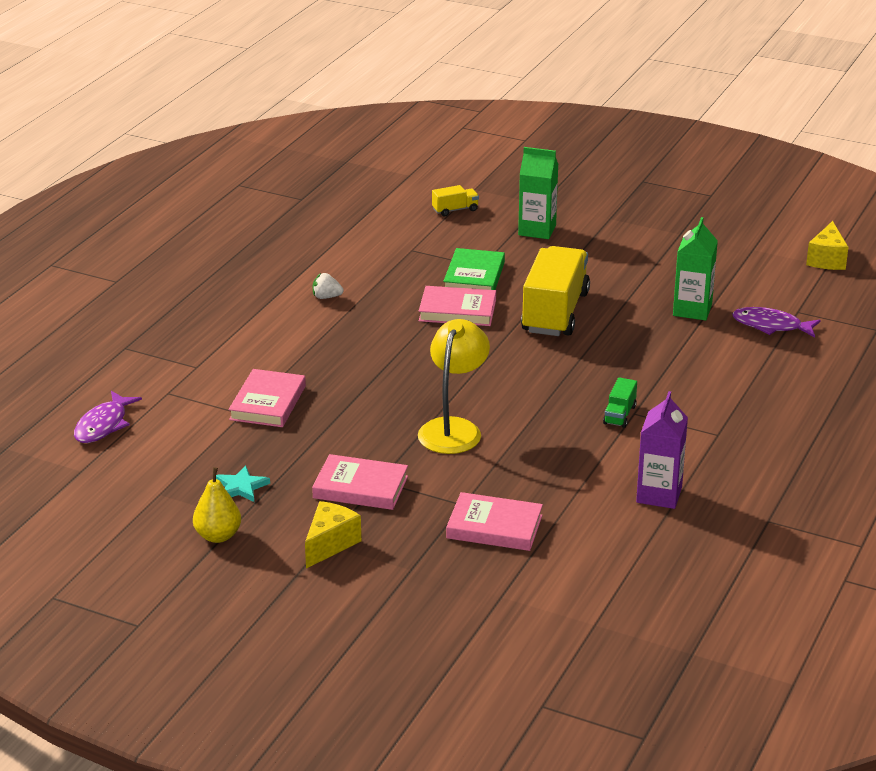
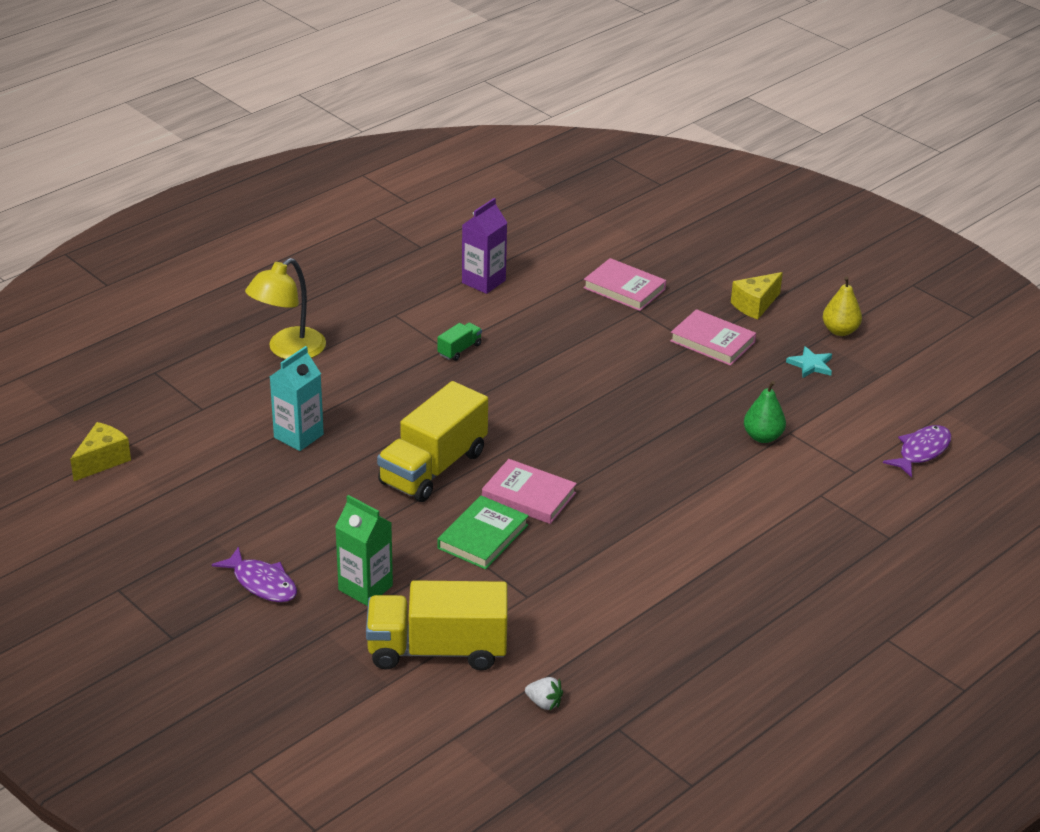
camera: 160 degrees left, 5 degrees up
(268, 403) = (762, 437): pink book -> green pear
(326, 297) = (656, 550): white strawberry -> white strawberry (544, 703)
(453, 428) = (609, 372): yellow lamp -> yellow lamp (288, 350)
(455, 210) = (437, 650): yellow truck -> yellow truck, size x2.37
(692, 310) = (298, 436): green carton -> turquoise carton
(771, 326) = (244, 400): purple fish -> purple fish (262, 583)

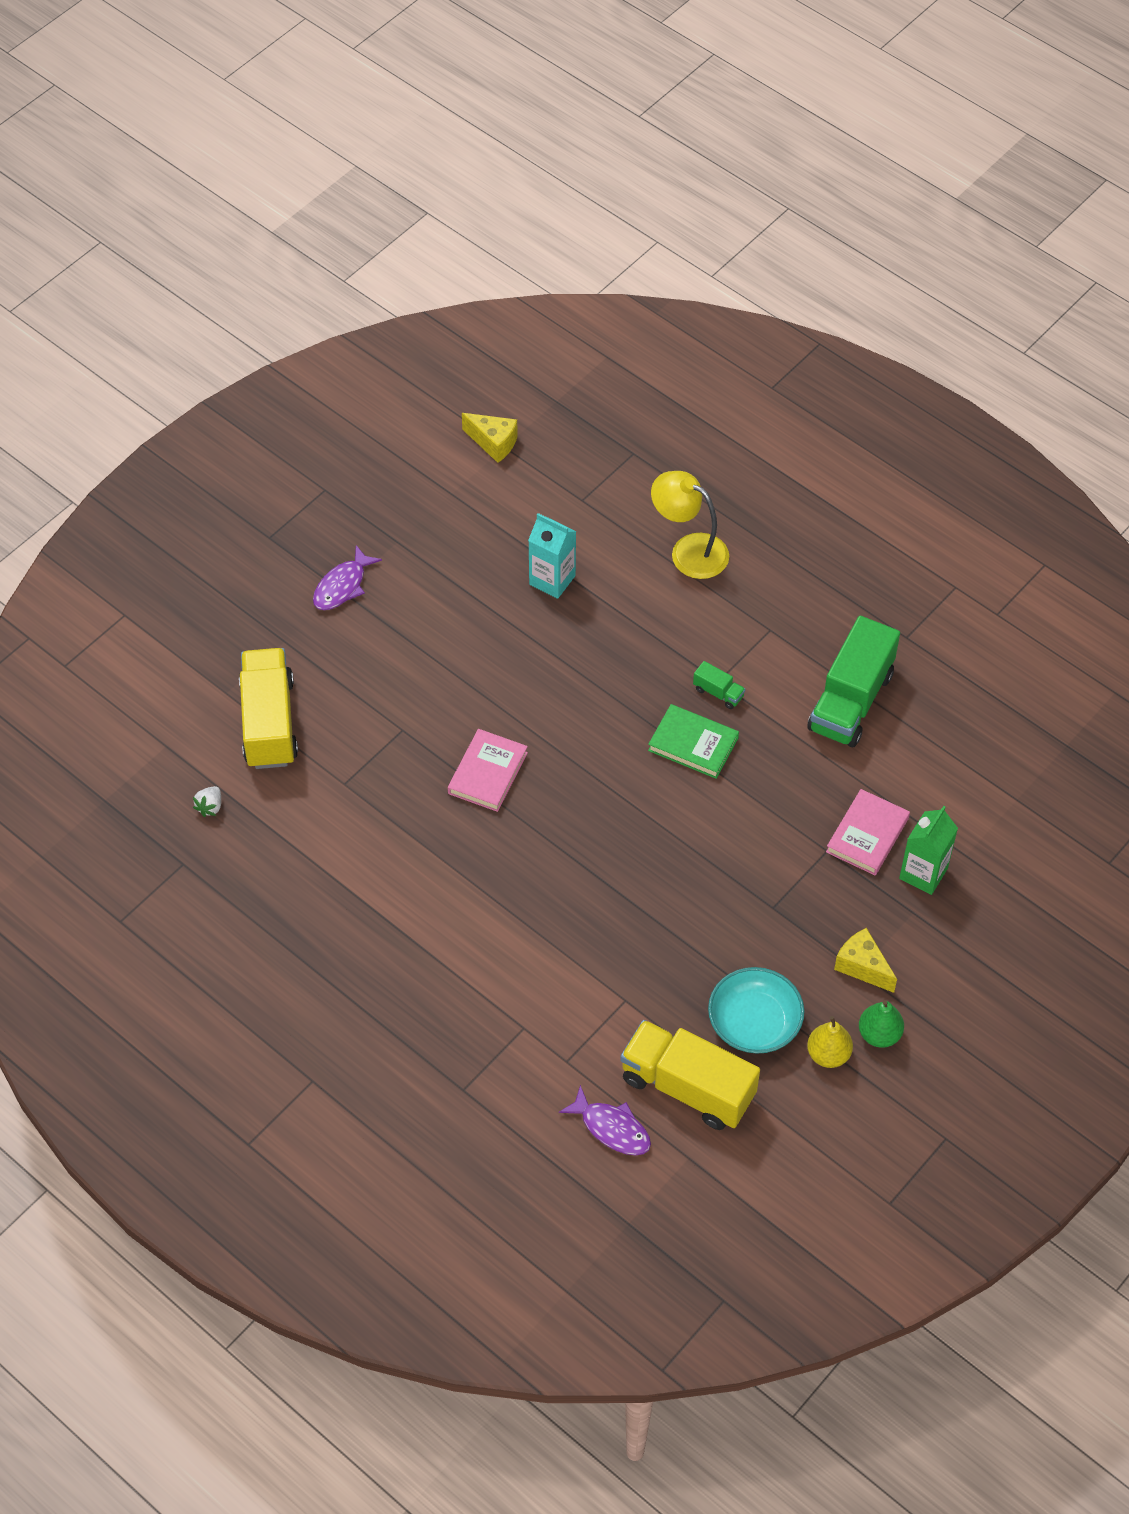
camera: 85 degrees right, 20 degrees up
(365, 588) = (344, 661): green carton -> green carton (923, 873)
(433, 468) = (519, 692): yellow truck -> yellow truck (687, 1087)
(482, 536) = (423, 741): green book -> green book (693, 744)
(483, 281) = (850, 701): purple carton -> green truck
(712, 341) = (780, 925): pink book -> none
(762, 437) = (613, 974): green pear -> green pear (879, 1034)
(811, 365) = (754, 1023): turquoise star -> turquoise bowl

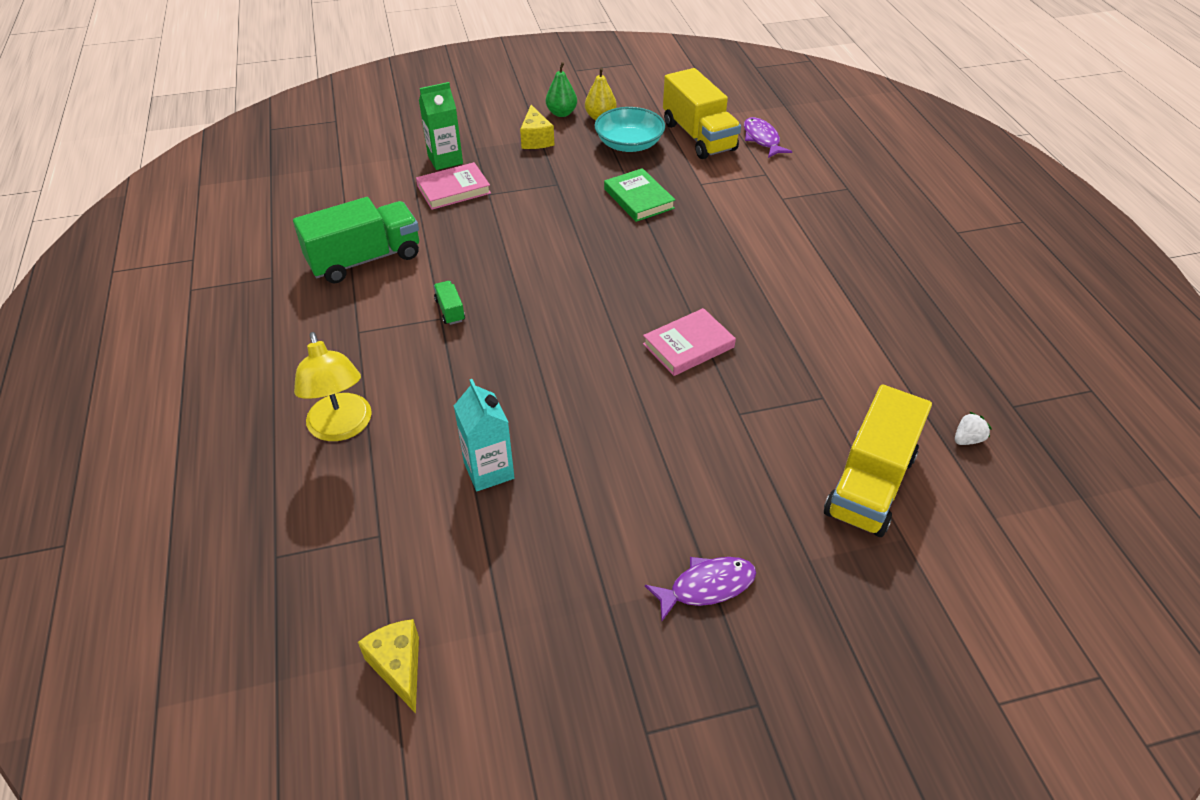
camera: 145 degrees left, 10 degrees down
(693, 744) = (507, 288): green book -> green book (638, 199)

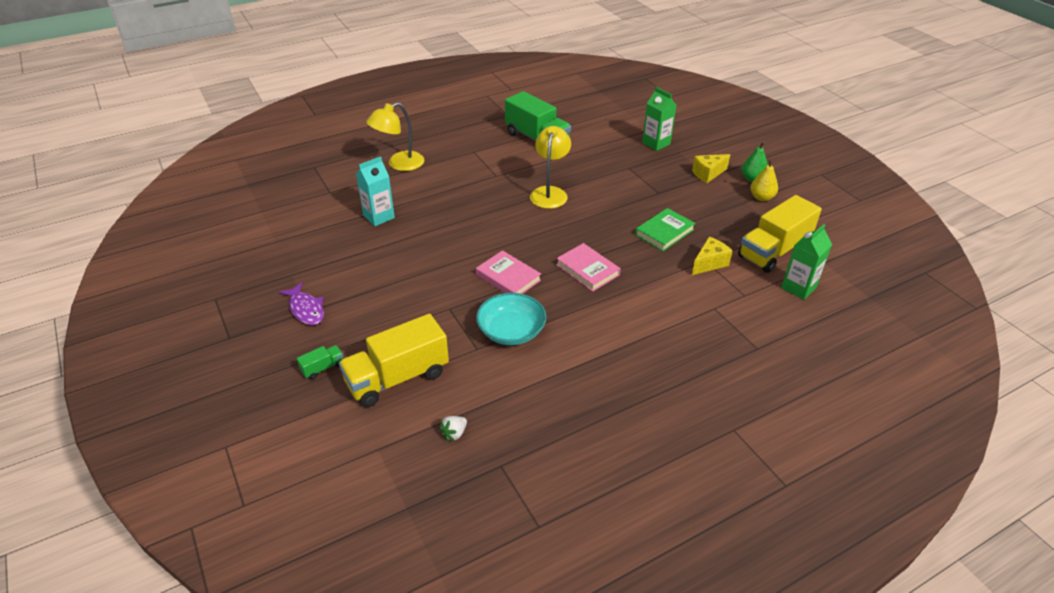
camera: 75 degrees right, 5 degrees down
(399, 667) = (253, 215): yellow cheese -> yellow cheese (709, 263)
(450, 310) = (504, 177): green truck -> green truck (323, 368)
(453, 189) = (624, 153): pink book -> pink book (587, 270)
(512, 273) = (550, 193): none -> yellow lamp
(629, 144) = (734, 217): turquoise bowl -> turquoise bowl (511, 331)
(762, 139) = (798, 288): purple fish -> green carton
(870, 484) = (397, 378): yellow truck -> yellow truck turned 45 degrees counterclockwise
(967, 439) = (454, 433): white strawberry -> white strawberry turned 90 degrees clockwise

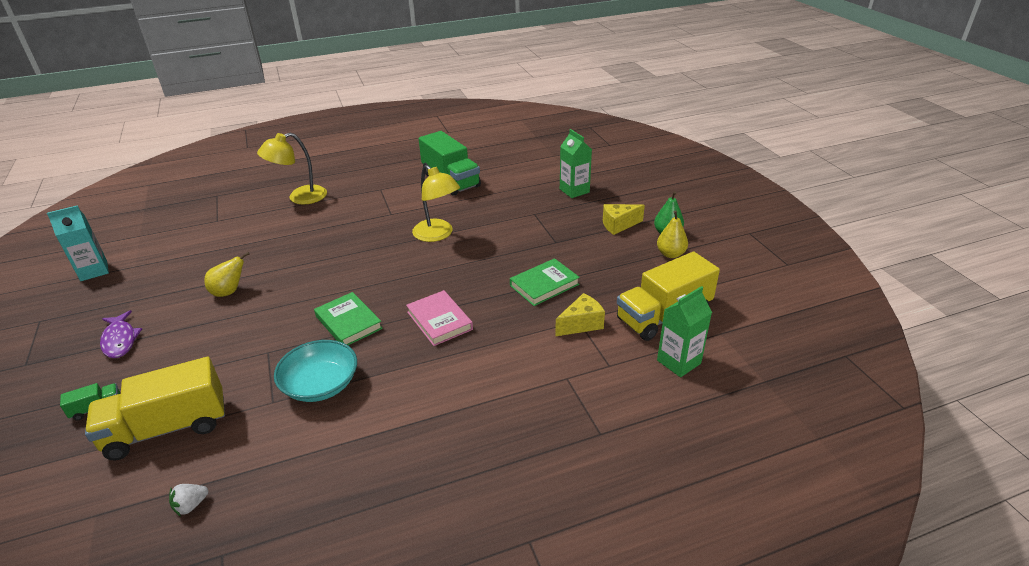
camera: 10 degrees right, 5 degrees down
(379, 217) = (250, 248): turquoise carton -> turquoise carton (94, 271)
(383, 258) = (229, 292): none -> yellow pear
(508, 277) = (348, 322): pink book -> green book
(550, 193) = (438, 235): yellow lamp -> yellow lamp turned 120 degrees clockwise

